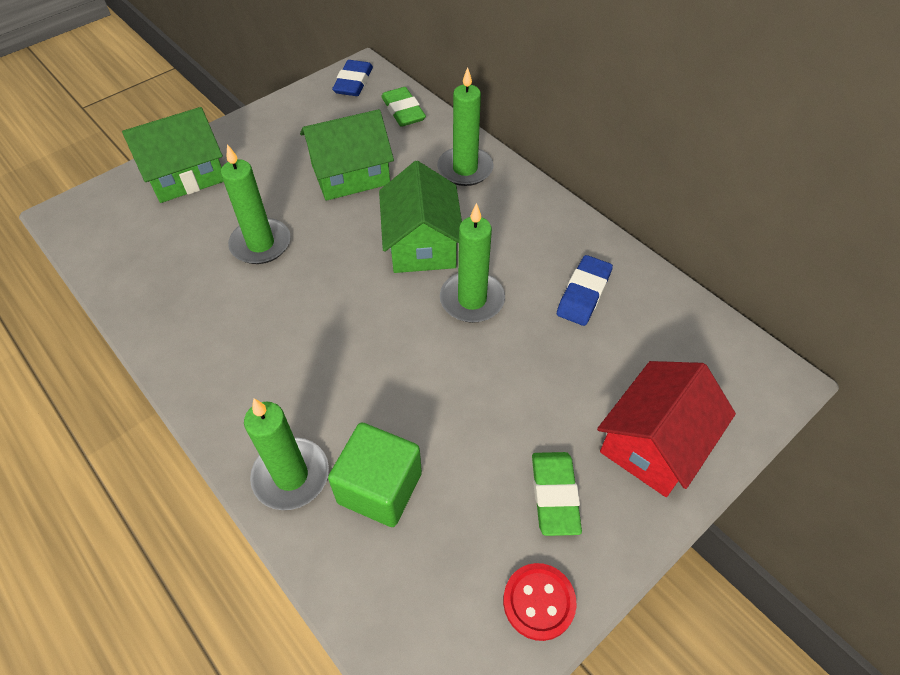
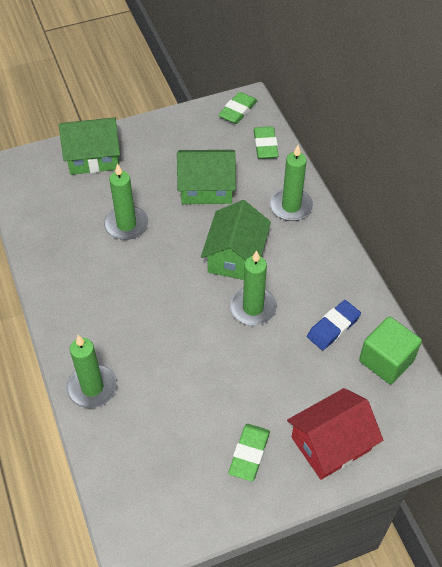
camera: 20 degrees right, 0 degrees up
(353, 82) = (238, 111): blue eraser -> green eraser
(380, 488) = (142, 413): green cube -> green cube (386, 360)
(539, 602) = (210, 512): red button -> none

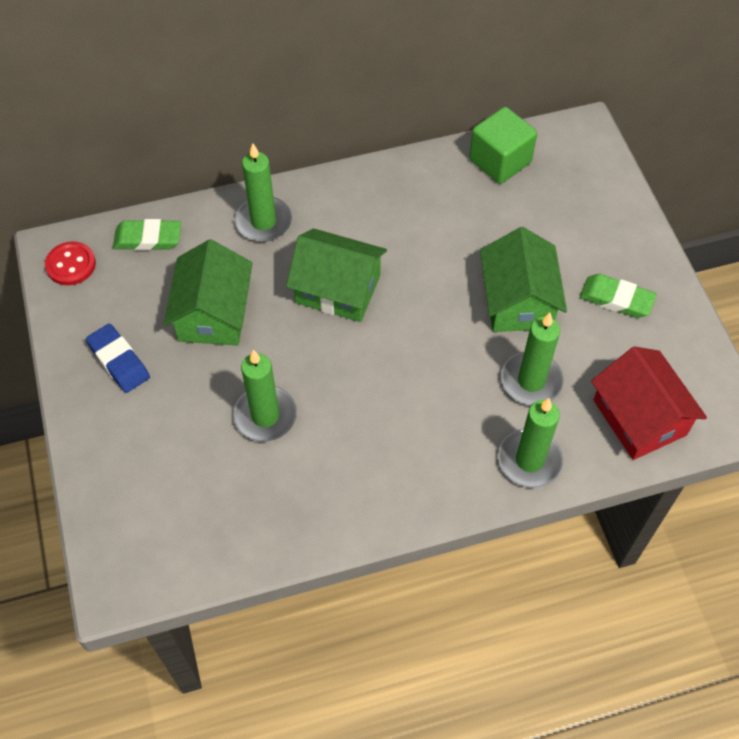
camera: 85 degrees left, 5 degrees up
(93, 157) = (121, 459): green house -> green house (518, 301)
(238, 111) = (71, 265): green eraser -> red button
(253, 308) = (420, 278): green candle -> green candle (531, 381)
(331, 443) = (602, 223): red house -> red house (639, 417)
(333, 327) = (453, 202): blue eraser -> blue eraser (119, 361)

